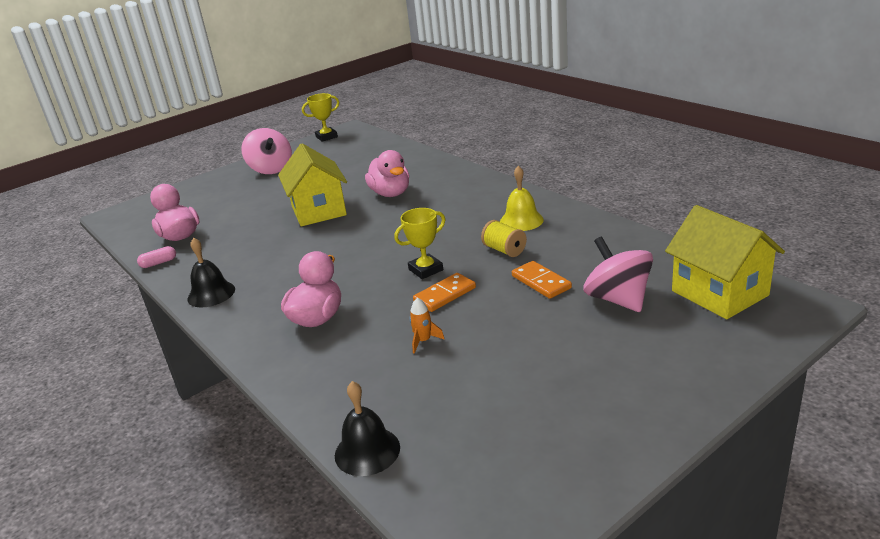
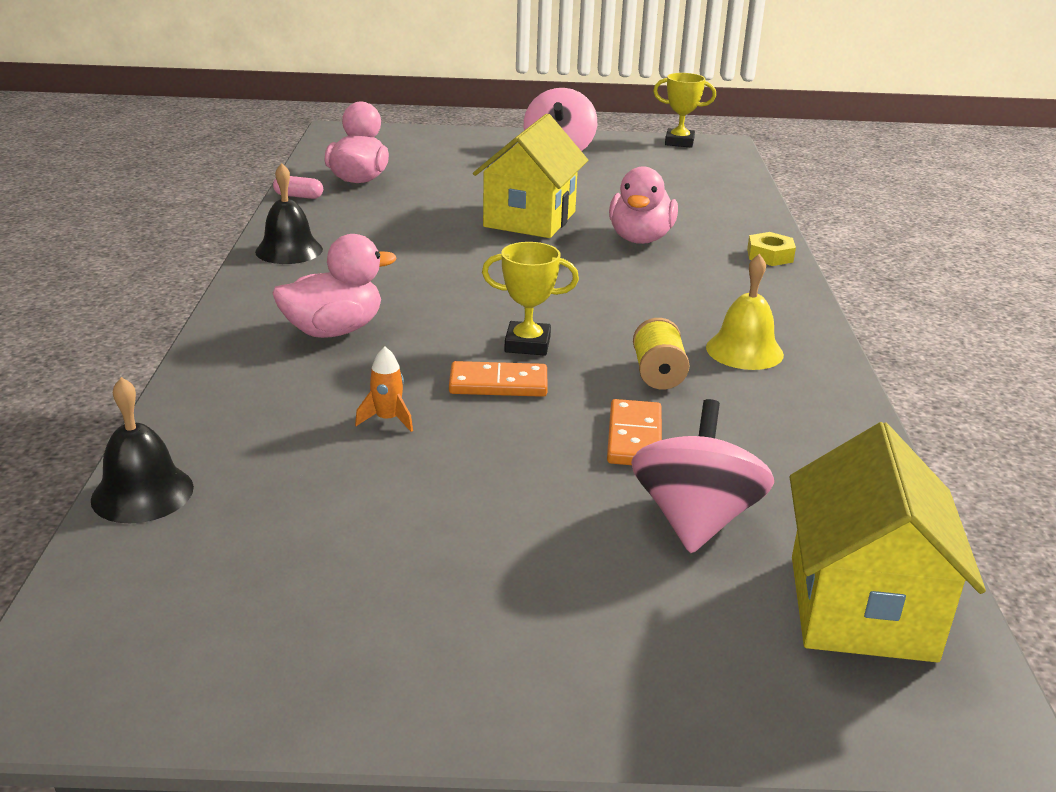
camera: 35 degrees right, 0 degrees up
(461, 173) = (769, 255): none -> yellow nut

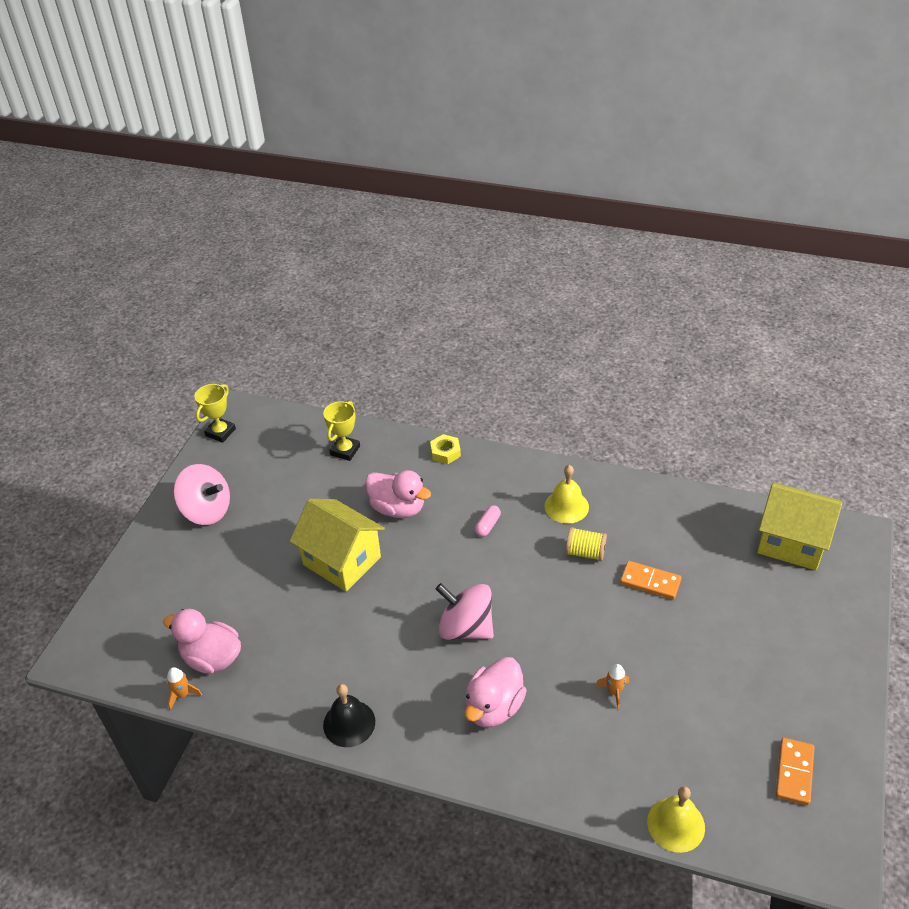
camera: 70 degrees left, 15 degrees up
(142, 493) = (676, 824): black bell -> yellow bell
(298, 196) = (234, 707): pink capsule -> pink capsule (487, 525)
(308, 174) = (183, 694): none -> orange rocket
(333, 331) = (494, 707): pink duck -> pink duck turned 135 degrees counterclockwise
(498, 384) = (582, 630): orange domino -> orange domino (794, 772)
(527, 344) = (536, 605): yellow trophy -> yellow trophy (345, 450)
(695, 520) = (725, 579): pink spinning top -> pink spinning top (466, 627)

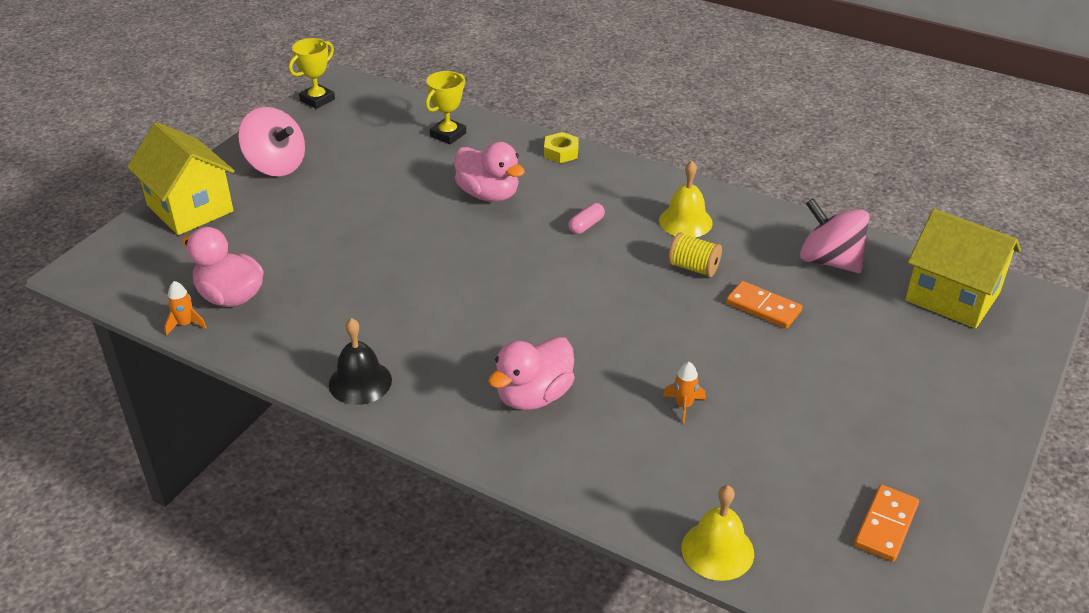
camera: 10 degrees right, 5 degrees down
(342, 561) = (407, 232): yellow house -> yellow house (190, 208)
(466, 627) = (527, 315): pink spinning top -> pink spinning top (829, 261)

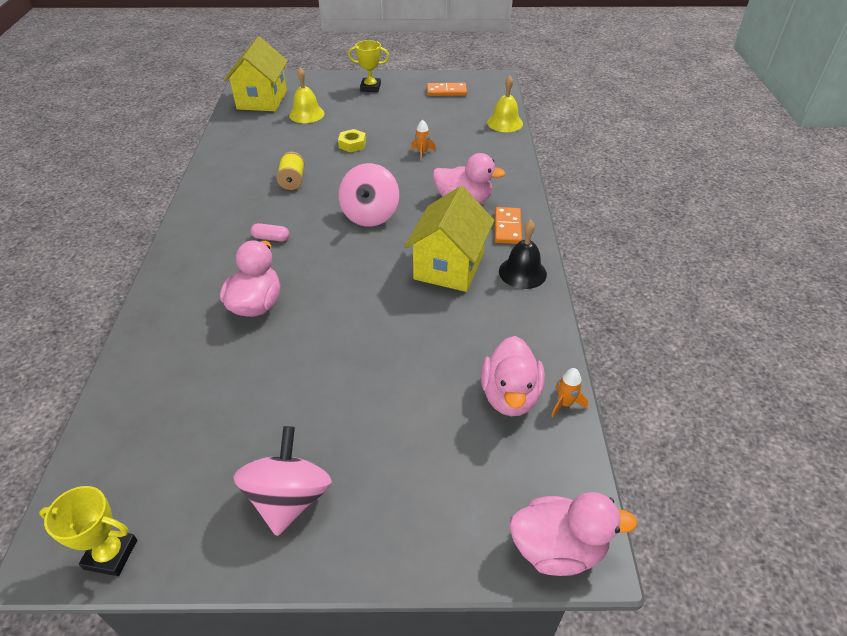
camera: 120 degrees left, 5 degrees up
(98, 261) = (557, 548): none -> pink duck
(190, 208) = (417, 528): yellow house -> yellow house (449, 266)
(448, 135) = (159, 378): yellow trophy -> yellow trophy (370, 88)
(561, 152) = (164, 288): yellow nut -> yellow nut (352, 144)
(685, 221) = (238, 197): yellow bell -> yellow bell (306, 114)
(763, 307) = (315, 149): orange domino -> orange domino (507, 227)
(829, 261) = (251, 138): pink spinning top -> pink spinning top (370, 215)

